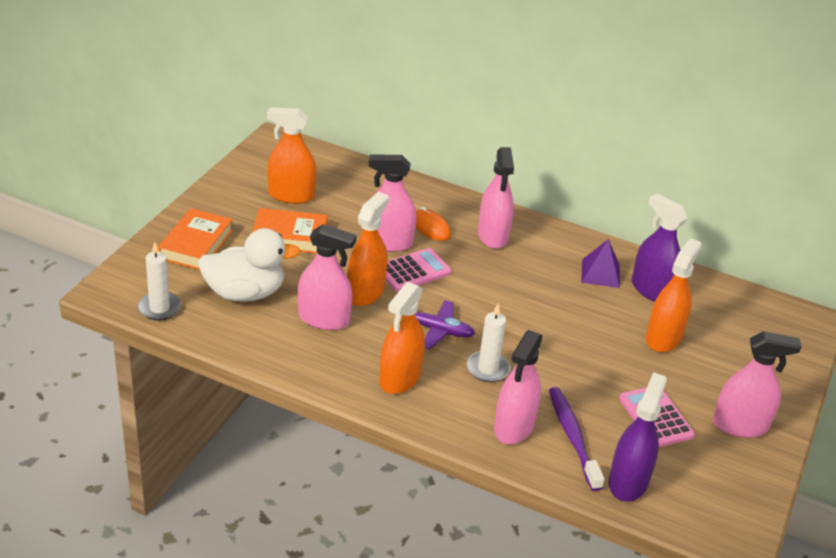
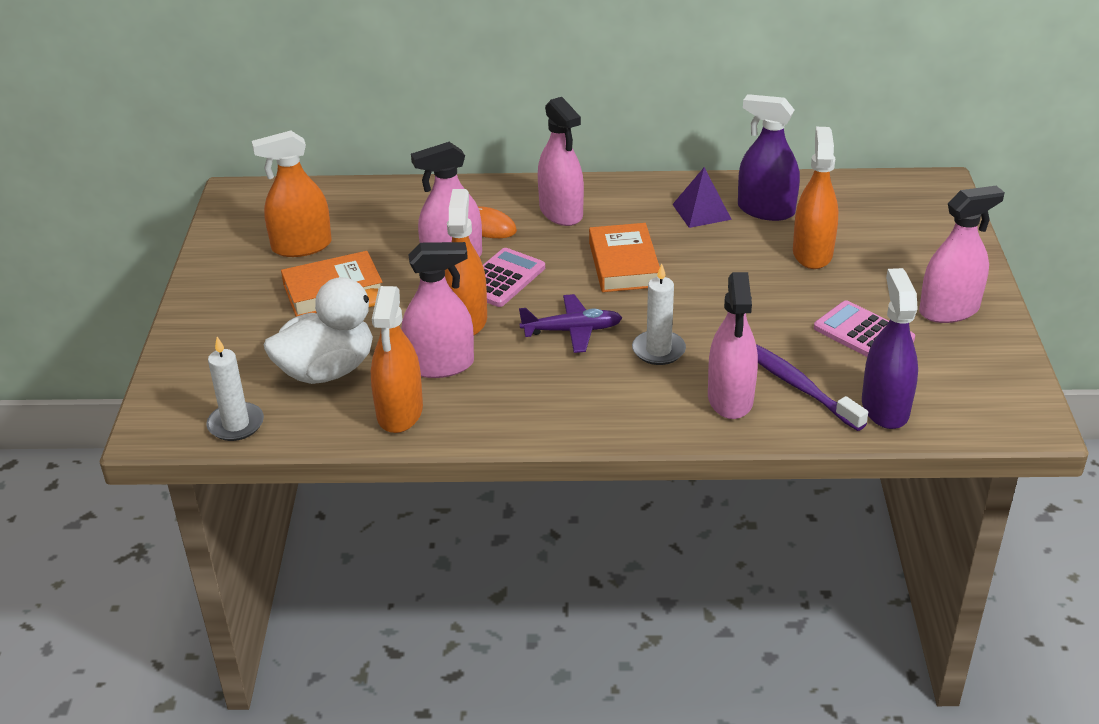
camera: 20 degrees left, 0 degrees up
(196, 244) = (227, 338): orange book -> orange book (623, 264)
(400, 378) = (572, 395): orange spray bottle -> orange spray bottle (400, 412)

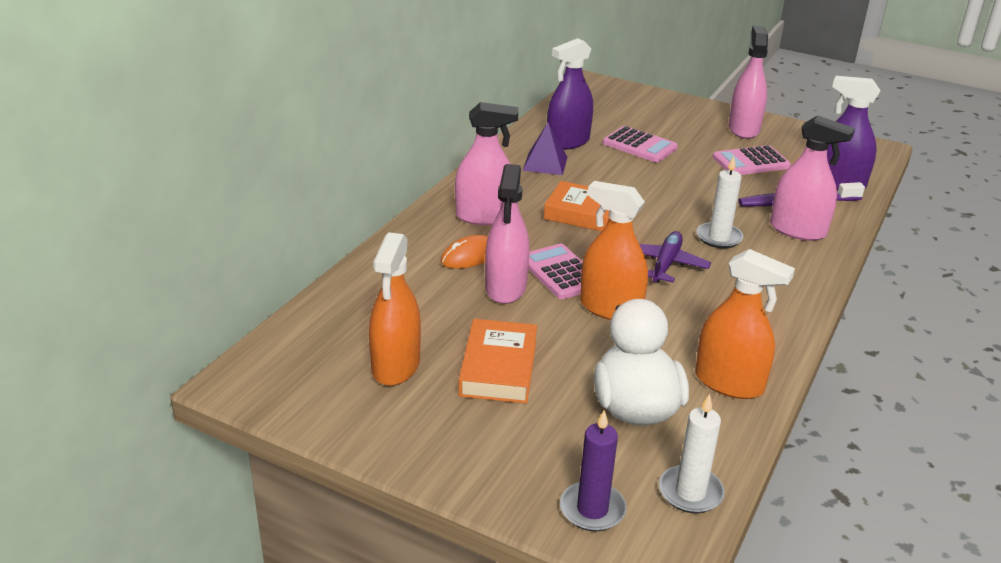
camera: 65 degrees left, 5 degrees down
(189, 382) = (592, 509): none -> purple candle
(440, 365) = (670, 341): pink spray bottle -> none
(812, 253) = (639, 145): orange spray bottle -> pink calculator

